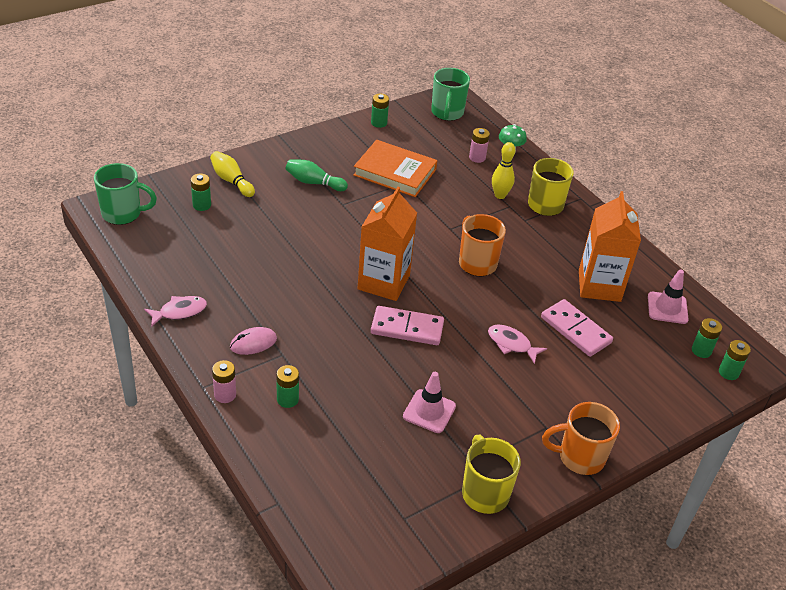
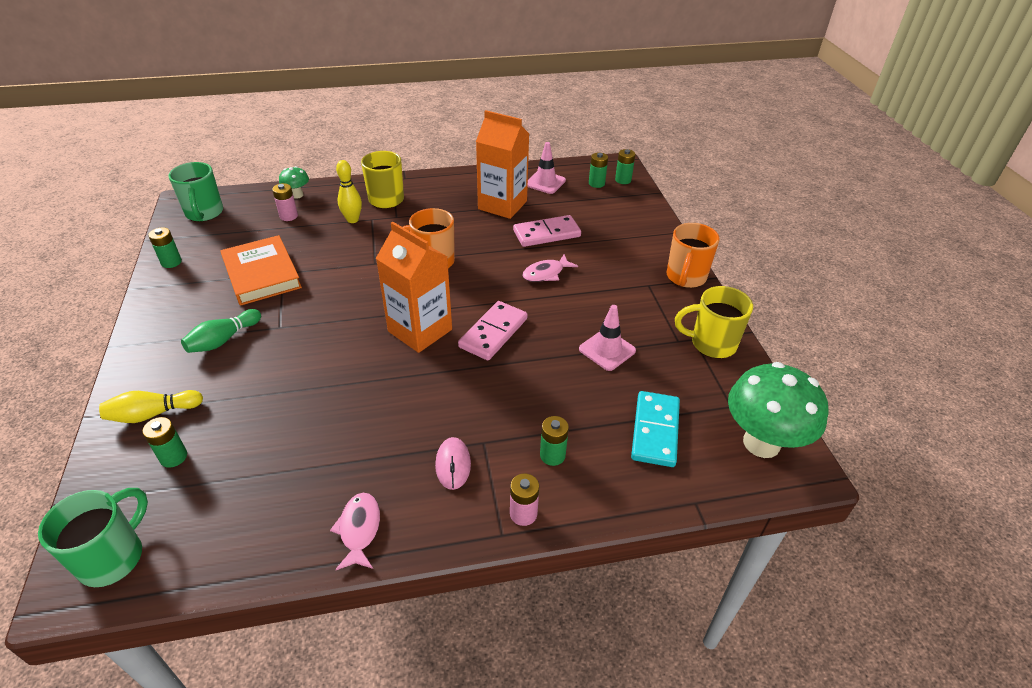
camera: 65 degrees left, 0 degrees up
(345, 463) = (655, 431): none -> turquoise domino
(367, 546) = (761, 443): none -> green mushroom
(395, 172) = (262, 274): orange book -> orange book turned 75 degrees counterclockwise
(447, 113) = (204, 213): green mug -> green mug turned 45 degrees clockwise

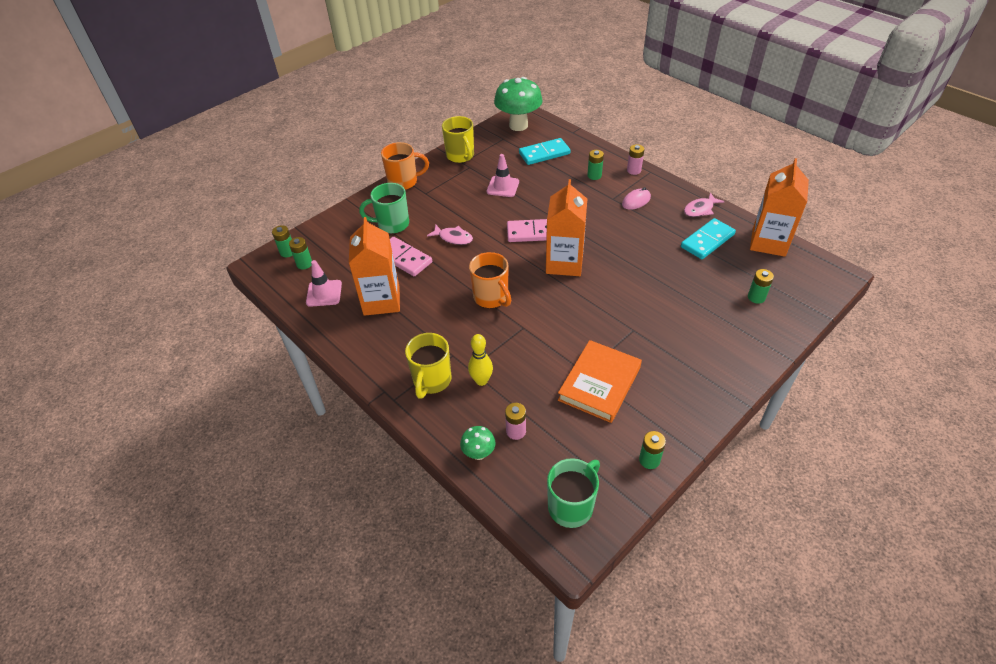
camera: 120 degrees left, 5 degrees up
(113, 557) = (812, 273): green mug -> green mug (392, 224)
(153, 414) = (751, 330): yellow bowling pin -> none
(213, 558) = (768, 242): none -> orange carton
(223, 340) = (673, 348): green bowling pin -> none
(300, 485) = (707, 241): none -> turquoise domino

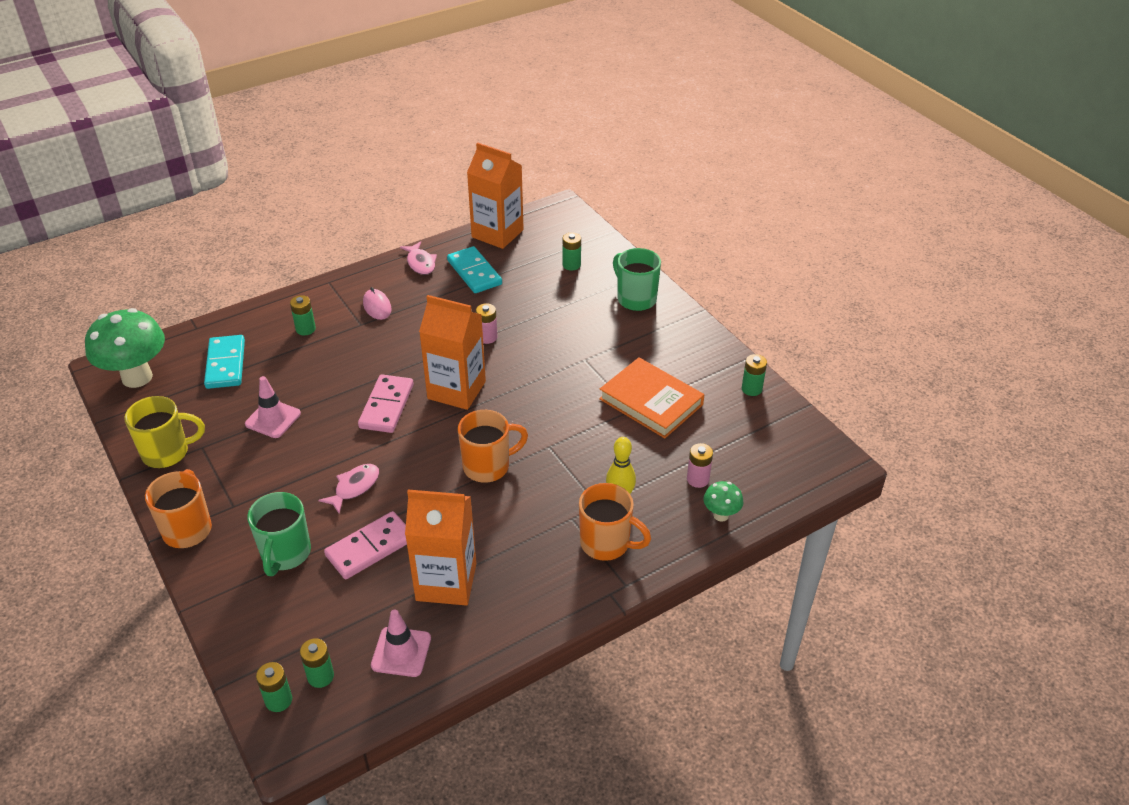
camera: 80 degrees left, 5 degrees down
(431, 381) = (606, 543): yellow mug -> orange mug
(571, 506) = (794, 454): green mug -> green mug (635, 299)
(634, 170) = (317, 294): pink battery -> pink battery (487, 337)

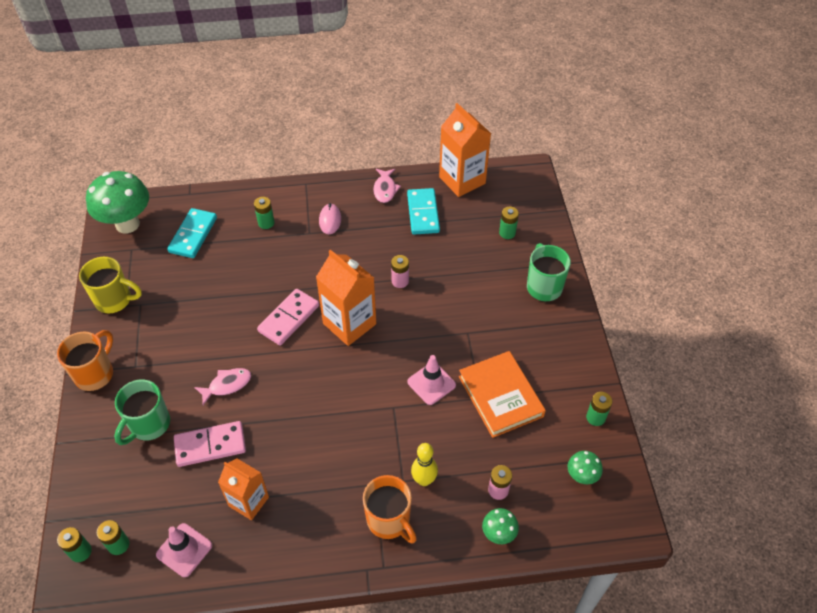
camera: 25 degrees right, 10 degrees up
(273, 419) = (201, 298): pink traffic cone -> pink traffic cone (431, 383)
(446, 582) = (248, 501): orange carton -> orange carton, size x0.66
(488, 466) = (336, 407): orange mug -> none
(768, 440) = (581, 476): none -> green mushroom

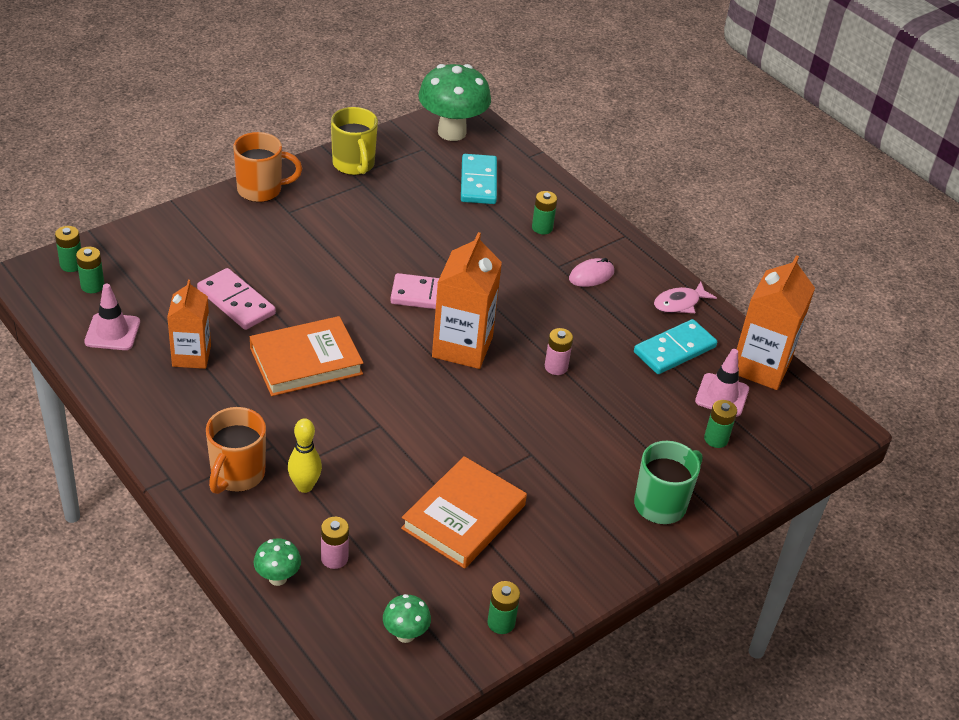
camera: 55 degrees right, 10 degrees down
(149, 425) = (230, 250): green mug -> none
(193, 235) = (478, 182): turquoise domino -> turquoise domino turned 75 degrees counterclockwise
(227, 385) = (314, 284): pink fish -> none
(303, 425) = (306, 361): none -> orange book
(431, 383) = (435, 447): pink traffic cone -> pink traffic cone (722, 395)

